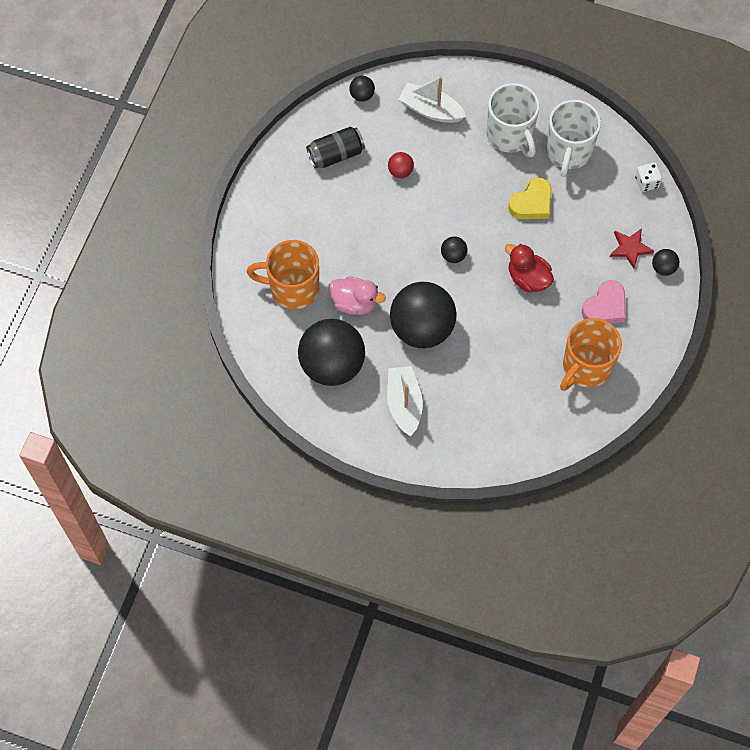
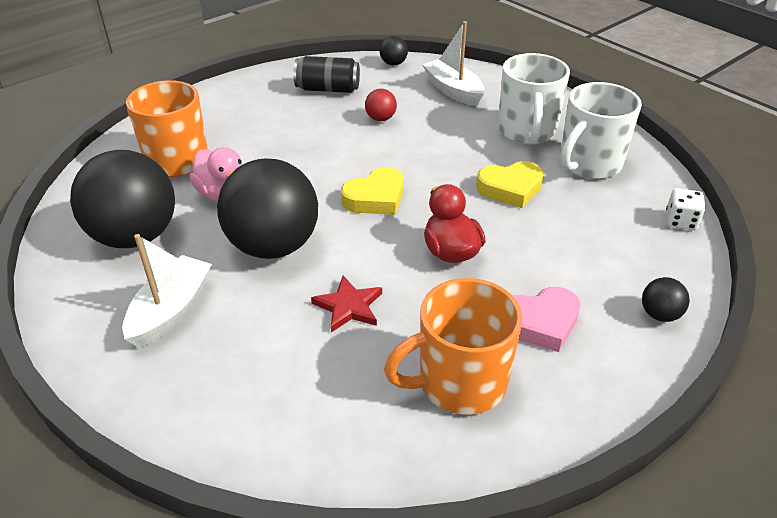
camera: 30 degrees right, 25 degrees down
(453, 255) = (375, 198): black ball -> yellow heart
(630, 248) = (619, 275): red star -> red star (349, 306)

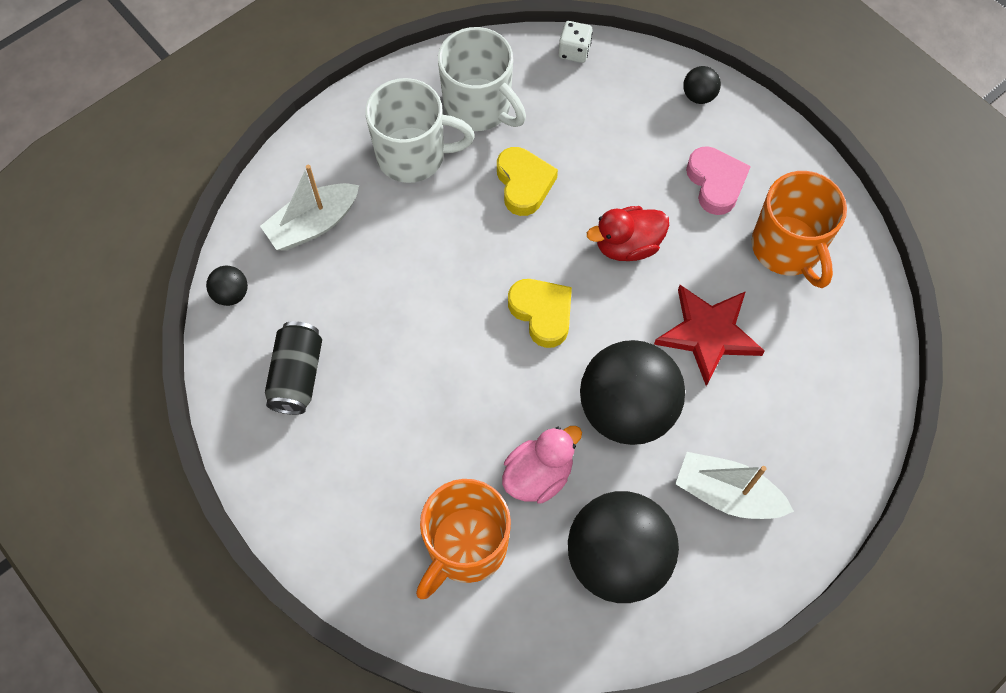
camera: 90 degrees left, 25 degrees up
(349, 306) = (708, 334): red star -> red star, size x1.60
(380, 118) = (377, 309): red ball -> none

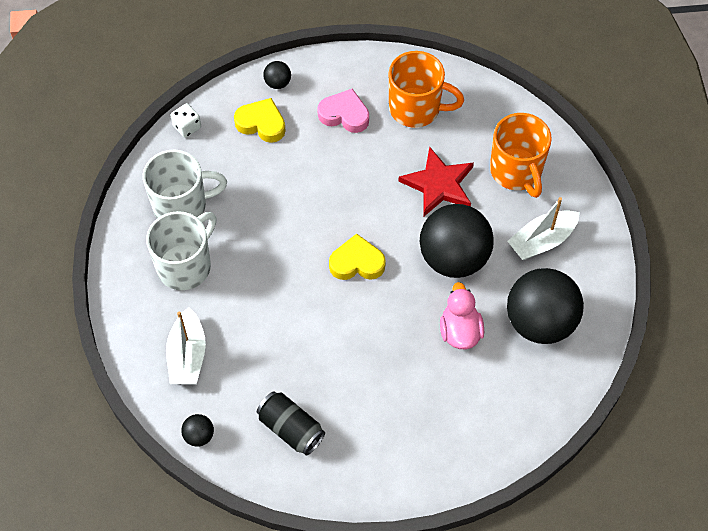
camera: 55 degrees left, 5 degrees down
(465, 547) = (476, 399): orange mug -> orange mug (516, 171)
(524, 184) = (259, 216): yellow heart -> yellow heart (261, 123)
(627, 245) = (348, 188): red duck -> none

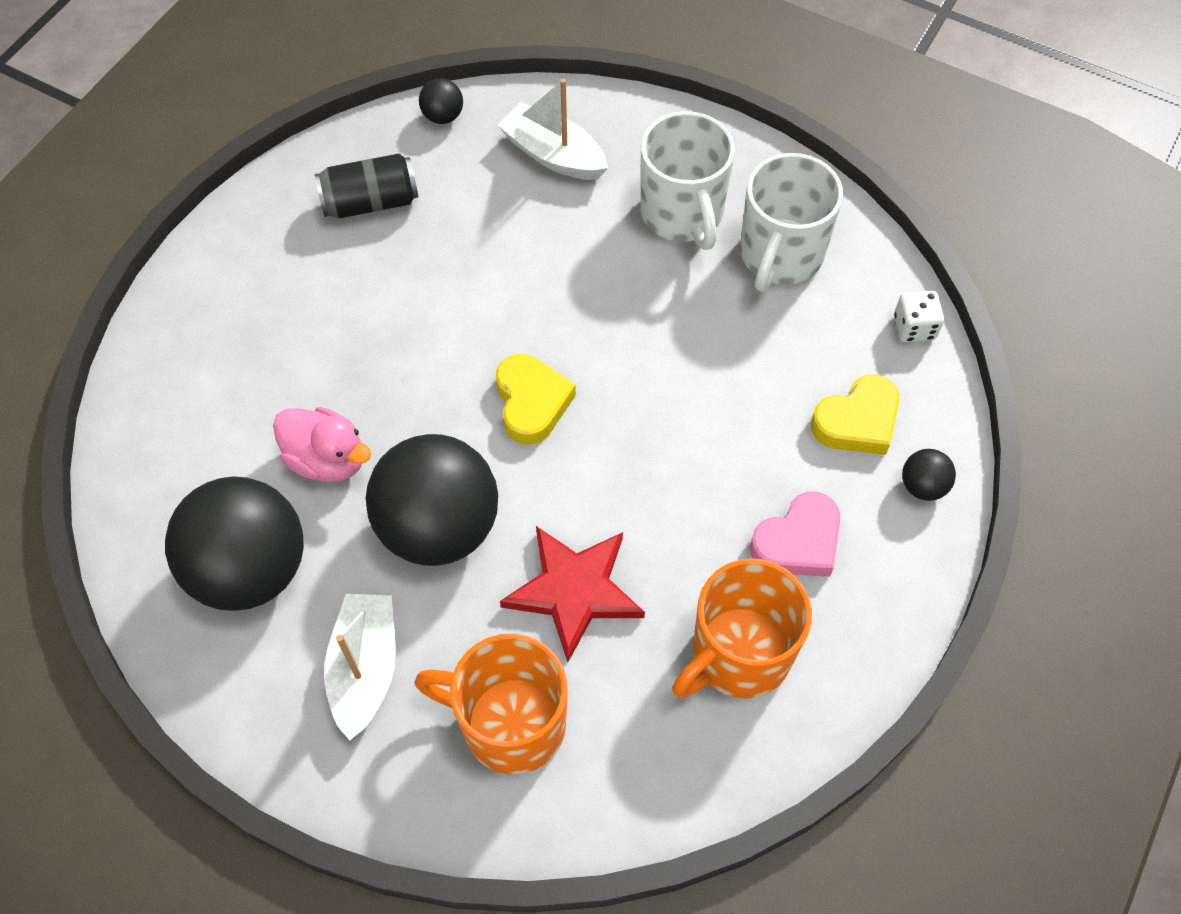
camera: 125 degrees right, 0 degrees up
(357, 262) = (531, 402): yellow heart -> yellow heart turned 45 degrees counterclockwise

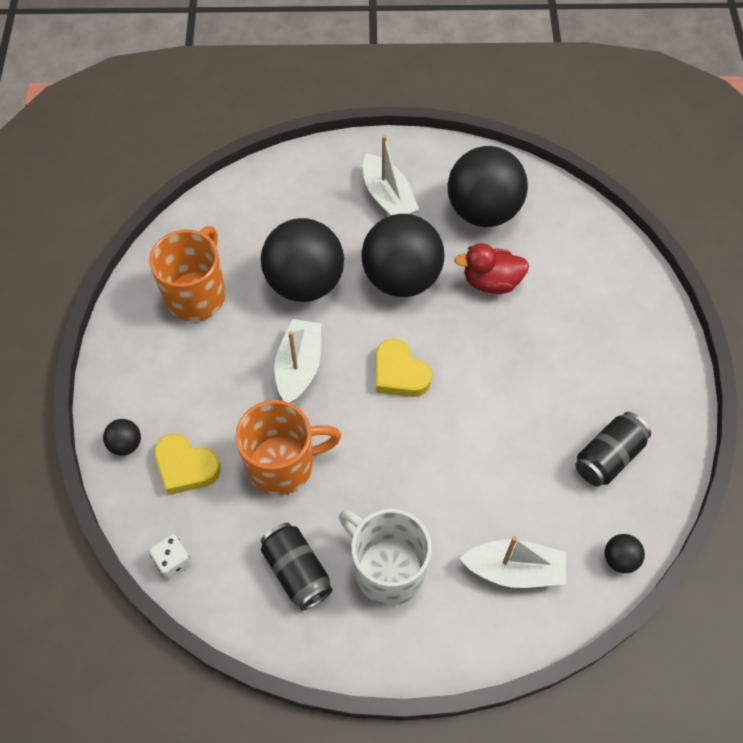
camera: 150 degrees right, 0 degrees up
(327, 459) = (491, 282): pink duck -> red duck
(510, 723) = (298, 209): orange mug -> orange mug (283, 464)
(574, 591) = (305, 283): red star -> black ball
(652, 474) = (299, 367): none -> white boat
(780, 255) = (297, 571): white mug -> black can
(798, 542) = (190, 371): pink heart -> none
(857, 421) = (185, 467): yellow heart -> yellow heart turned 90 degrees counterclockwise

